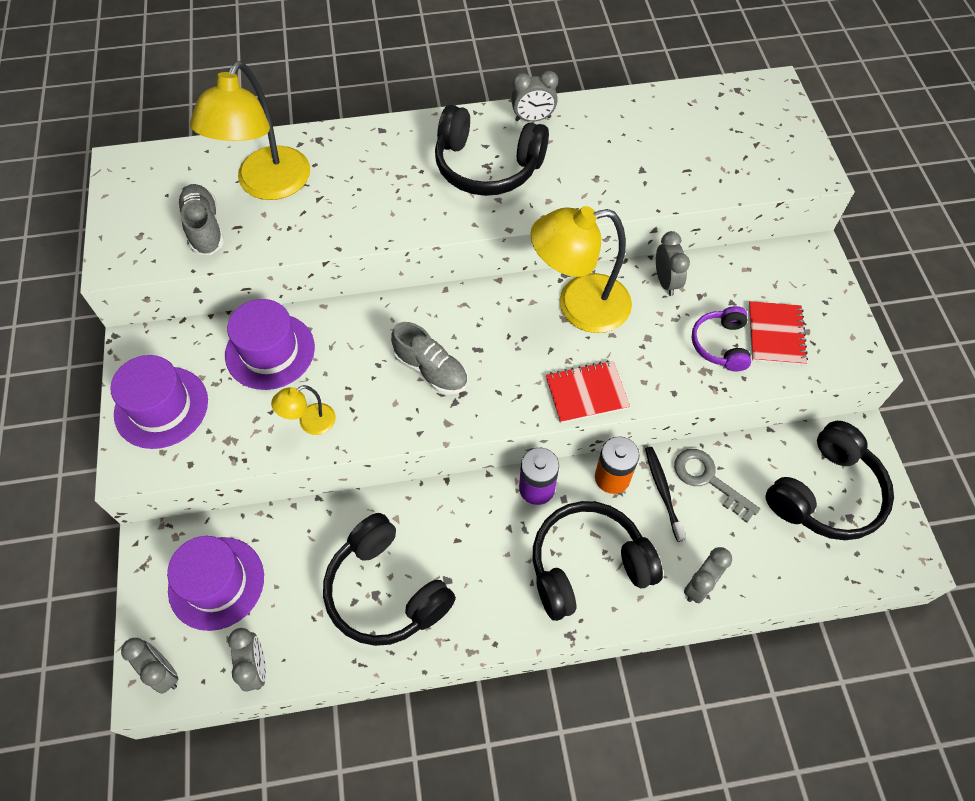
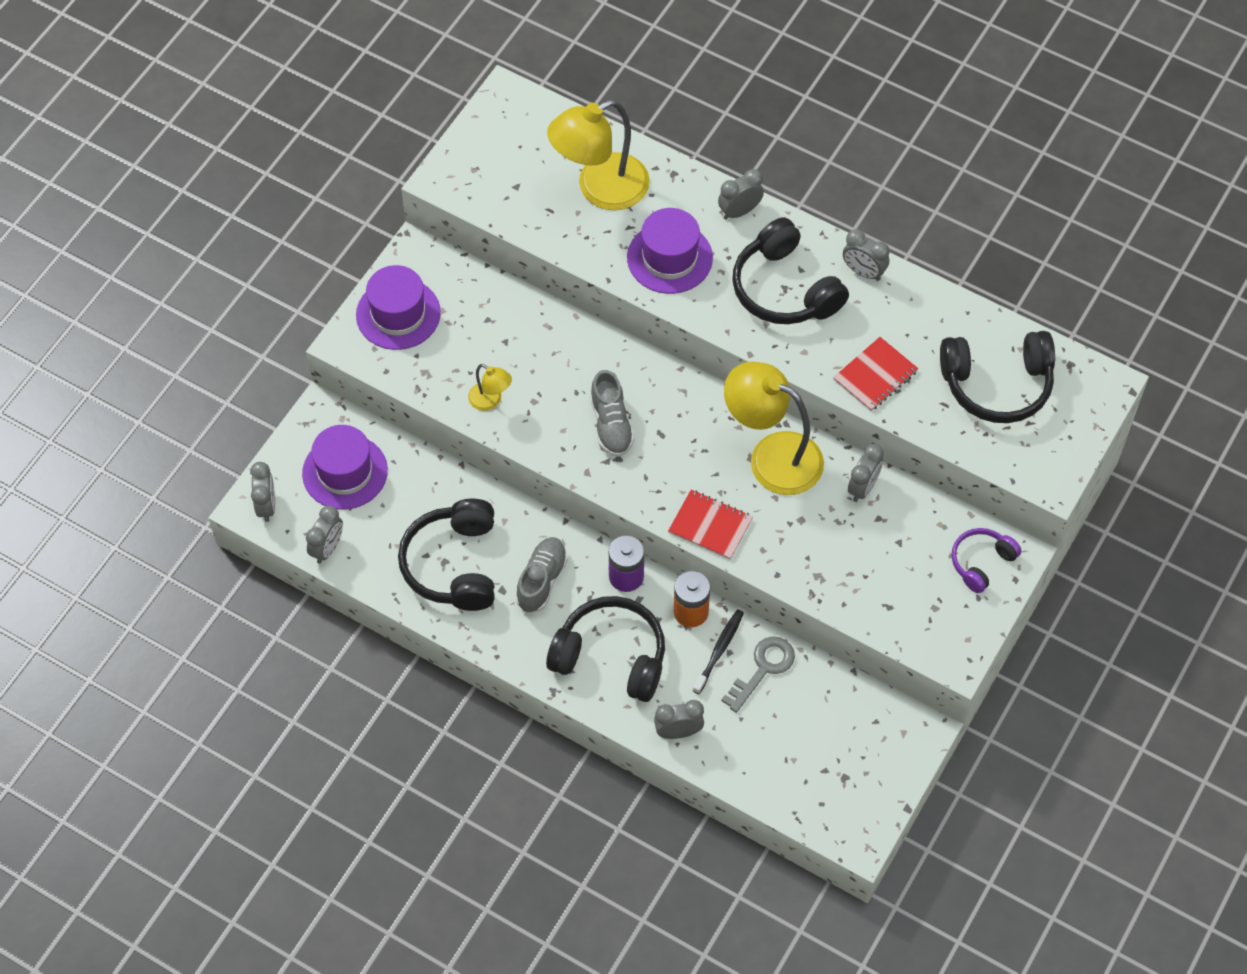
camera: 40 degrees right, 0 degrees up
(204, 228) = (525, 195): grey shoe -> grey shoe (542, 580)
(270, 351) = (507, 325): purple hat -> purple hat (669, 258)
(310, 423) = (490, 401): yellow lamp -> yellow lamp turned 150 degrees counterclockwise
(397, 134) = (739, 211): none -> grey clock
(708, 479) = (763, 668): grey key -> grey key turned 45 degrees clockwise
(720, 344) = (853, 566): purple headphones -> purple headphones (981, 562)
(775, 334) = (906, 592): red notebook -> red notebook (875, 375)
(826, 494) = (845, 748): black headphones -> black headphones (997, 385)

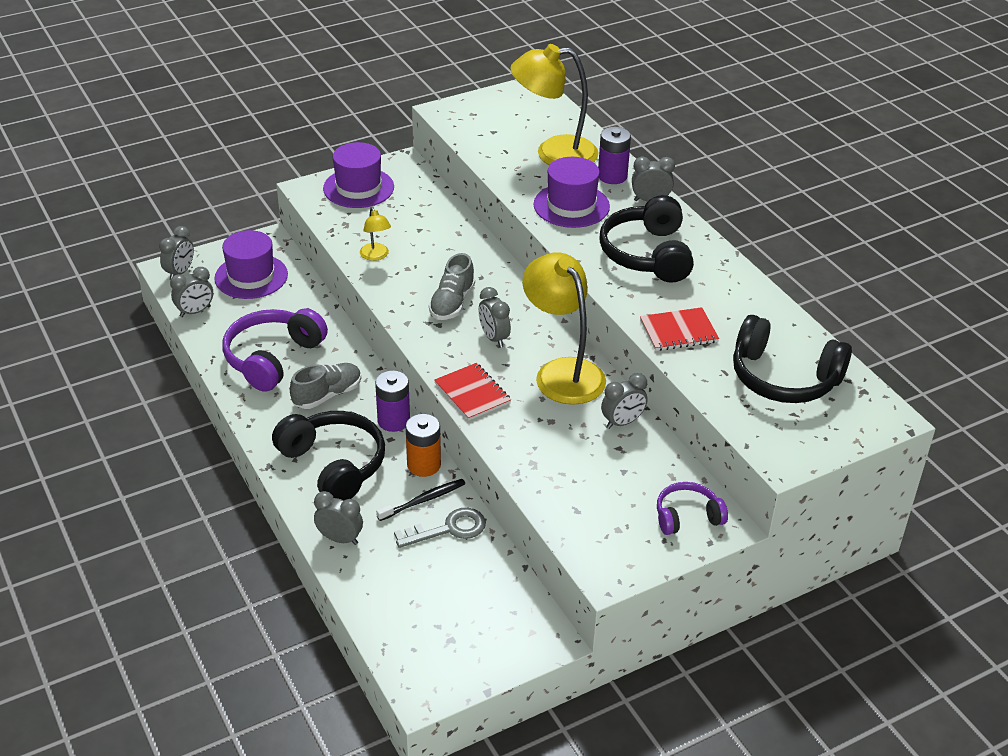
camera: 30 degrees right, 20 degrees down
(453, 564) = (272, 358): black headphones -> purple headphones
(680, 194) = (612, 176): none -> purple battery
(863, 272) = (722, 268): grey clock -> grey clock (494, 338)

